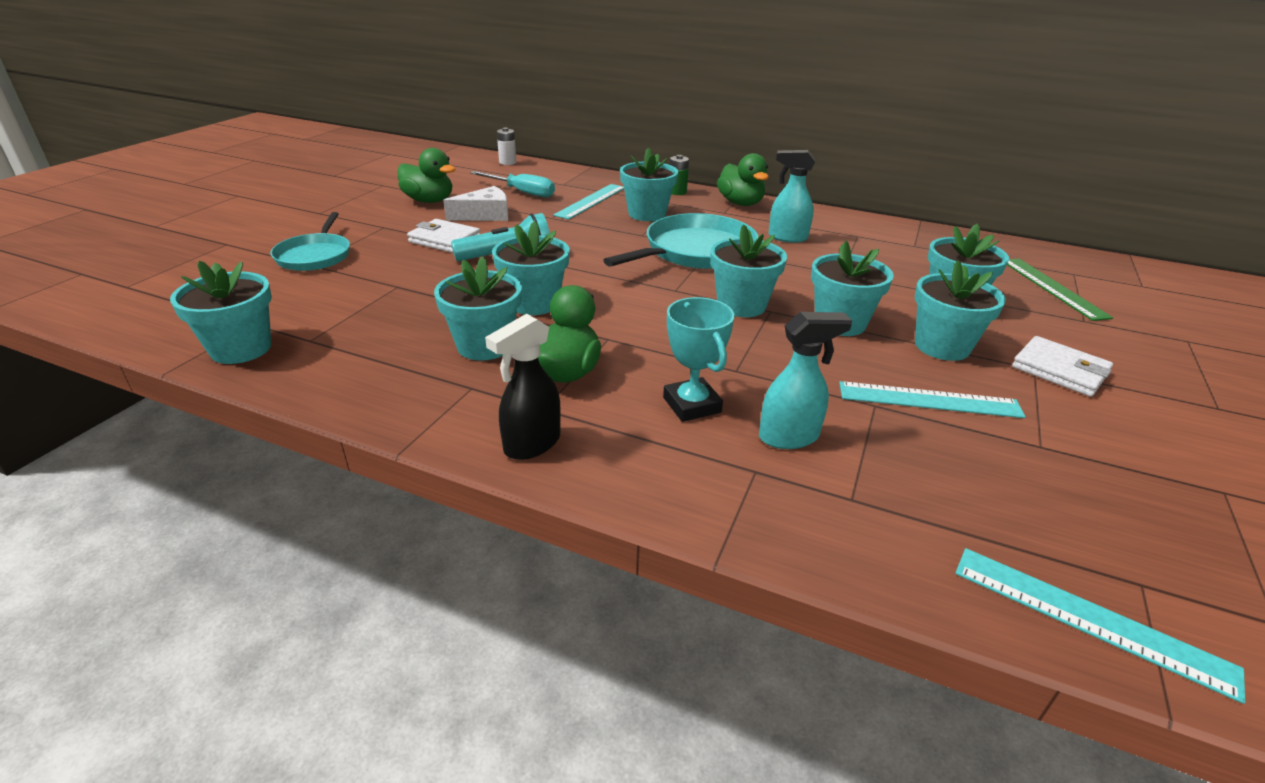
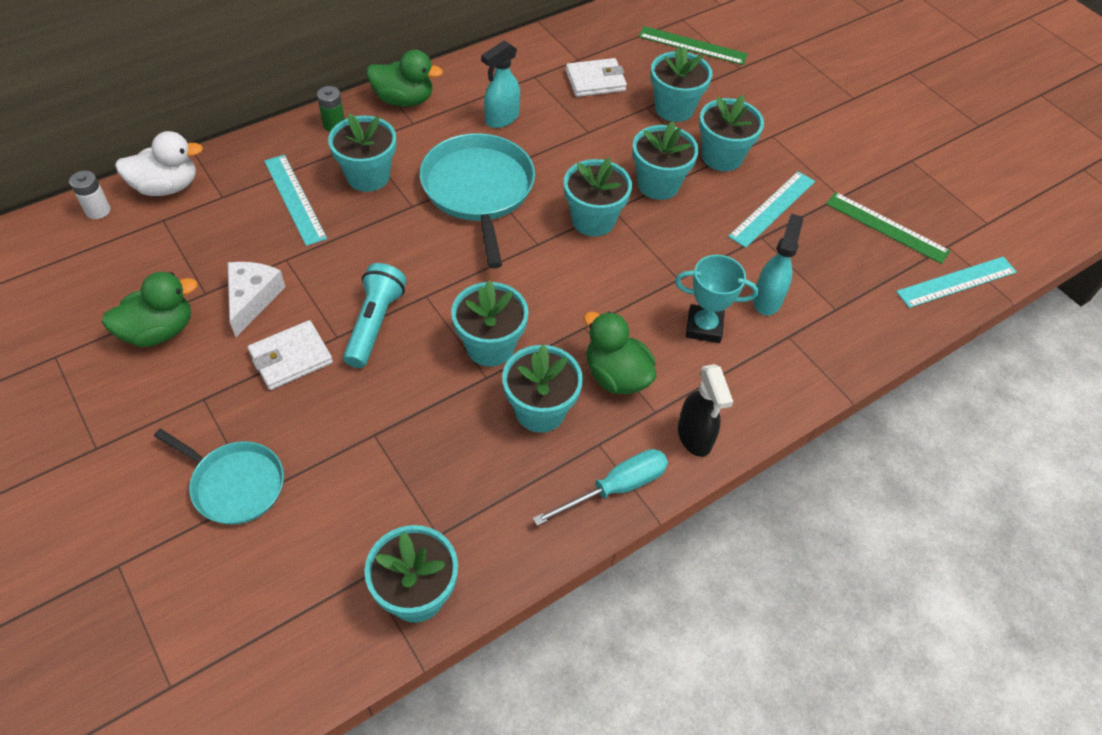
camera: 60 degrees left, 20 degrees up
(522, 192) = (214, 241): turquoise screwdriver -> turquoise screwdriver (616, 488)
(550, 170) = (167, 187): none -> white duck
(1059, 370) = (782, 127): white wallet -> white wallet (595, 81)
(1062, 504) = (886, 227): none -> green ruler

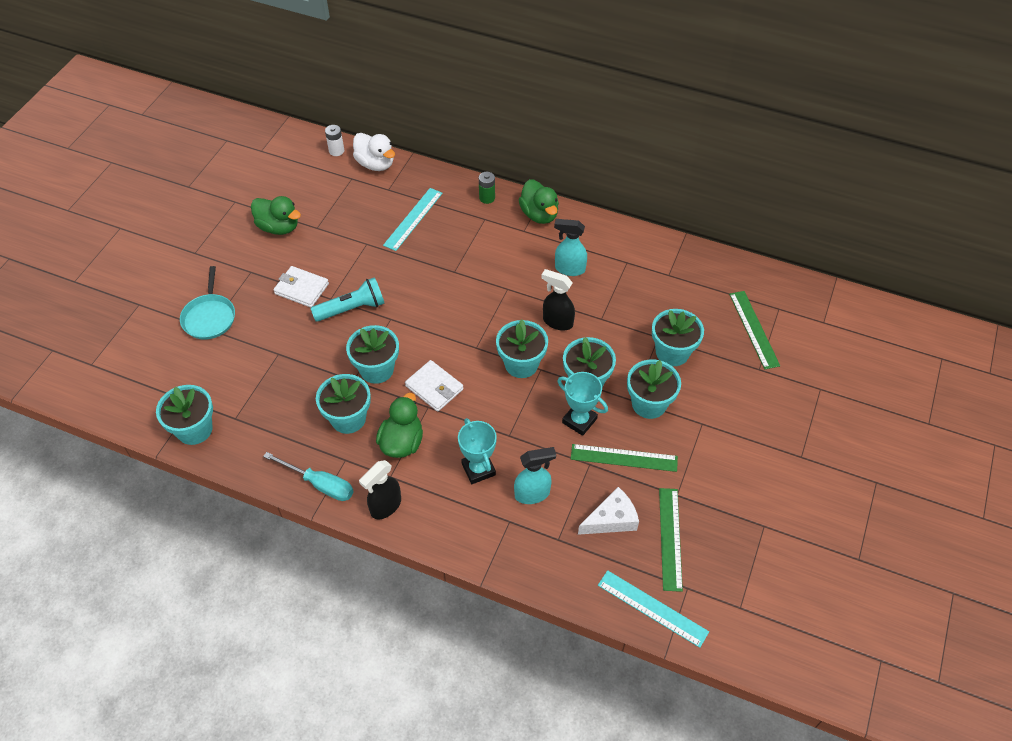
camera: 60 degrees right, 0 degrees up
(252, 299) = (328, 248): white cheese -> white cheese (611, 519)
(368, 176) = (459, 238): turquoise flower pot -> none
(478, 190) = (495, 294): turquoise pan -> none
(562, 164) = (557, 322): none -> black spray bottle
(595, 81) = (656, 296): white wallet -> white wallet (434, 388)
(703, 215) = (579, 420): none -> turquoise trophy
(772, 208) = (624, 458): turquoise ruler -> green ruler

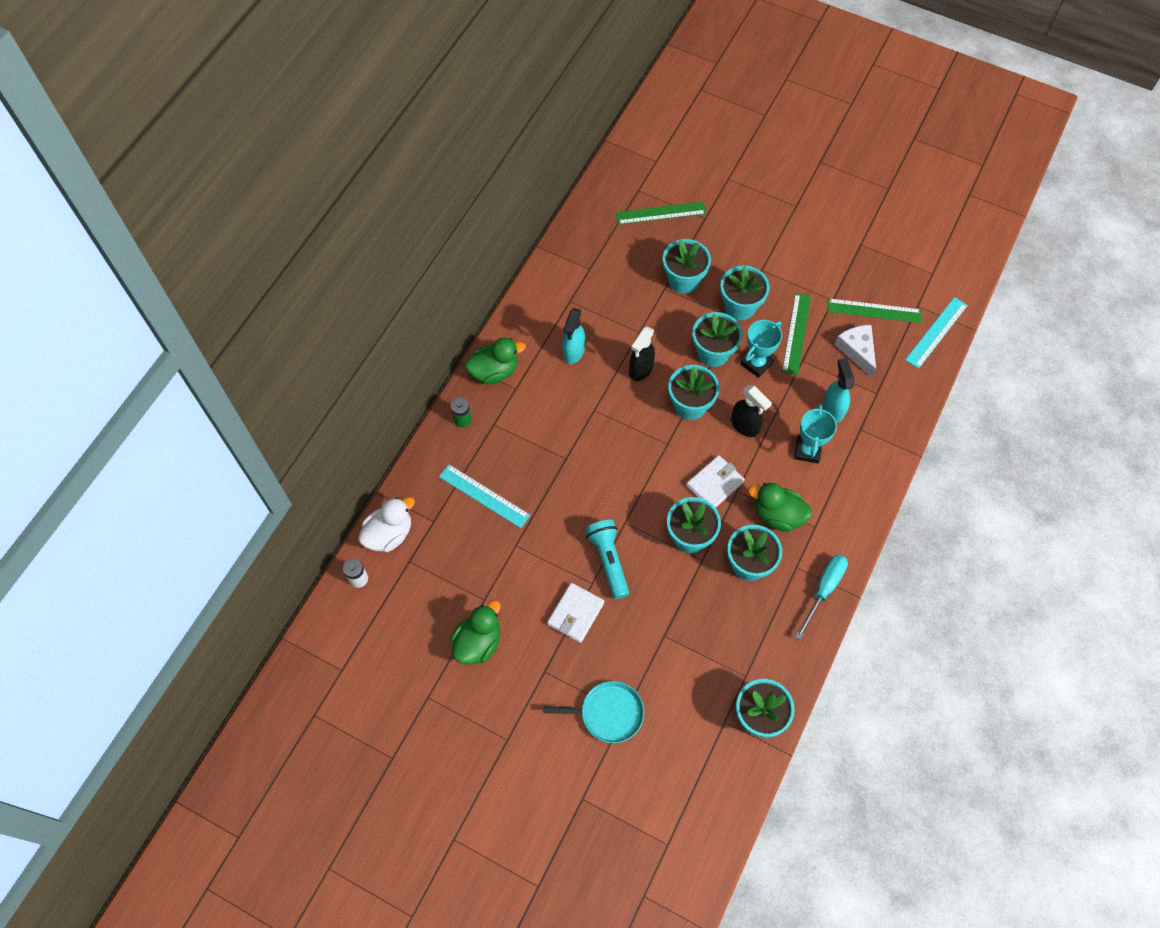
camera: 85 degrees left, 10 degrees up
(385, 506) = (847, 531): black spray bottle -> black spray bottle (745, 426)
(478, 469) = (807, 450): turquoise trophy -> turquoise trophy turned 60 degrees counterclockwise

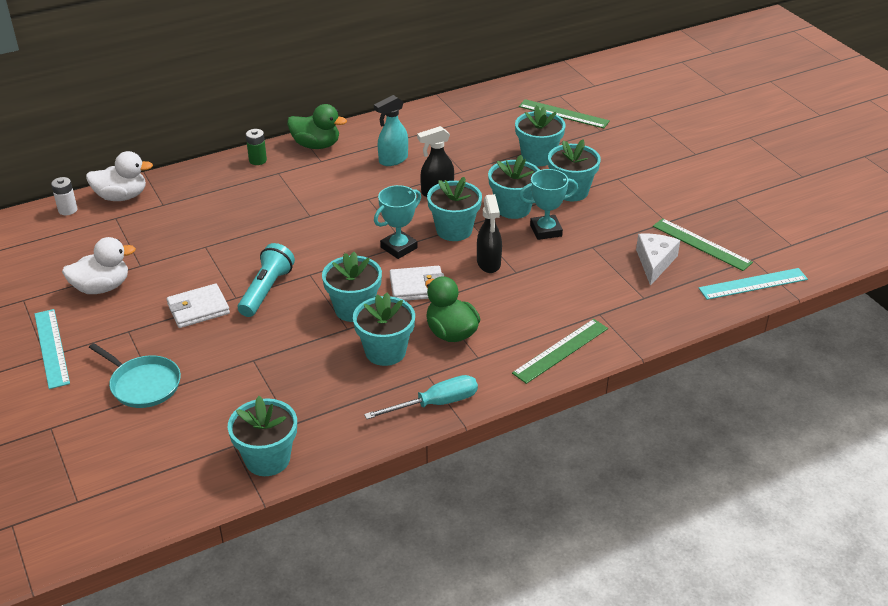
camera: 35 degrees right, 25 degrees down
(478, 642) = (102, 287): green duck -> white duck
(484, 496) = (218, 208): turquoise ruler -> turquoise ruler (51, 348)
(796, 333) = (606, 228): green ruler -> green ruler (561, 350)
(807, 450) = (530, 304): turquoise trophy -> turquoise trophy (399, 248)
(833, 408) = (587, 288): turquoise spray bottle -> none

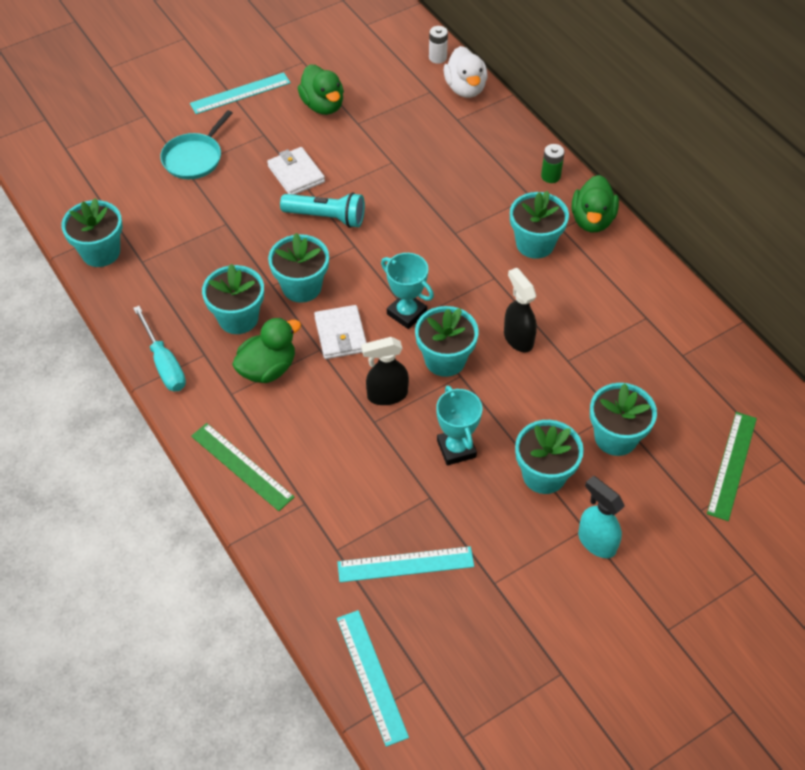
camera: 85 degrees right, 15 degrees up
(102, 287) = (323, 105): white duck -> green duck
(393, 160) = (577, 292): turquoise spray bottle -> turquoise spray bottle (596, 542)
(513, 208) = (497, 414): turquoise flower pot -> turquoise flower pot (535, 244)
(654, 262) = (405, 564): white cheese -> turquoise ruler
(701, 244) = (449, 621): green ruler -> none

